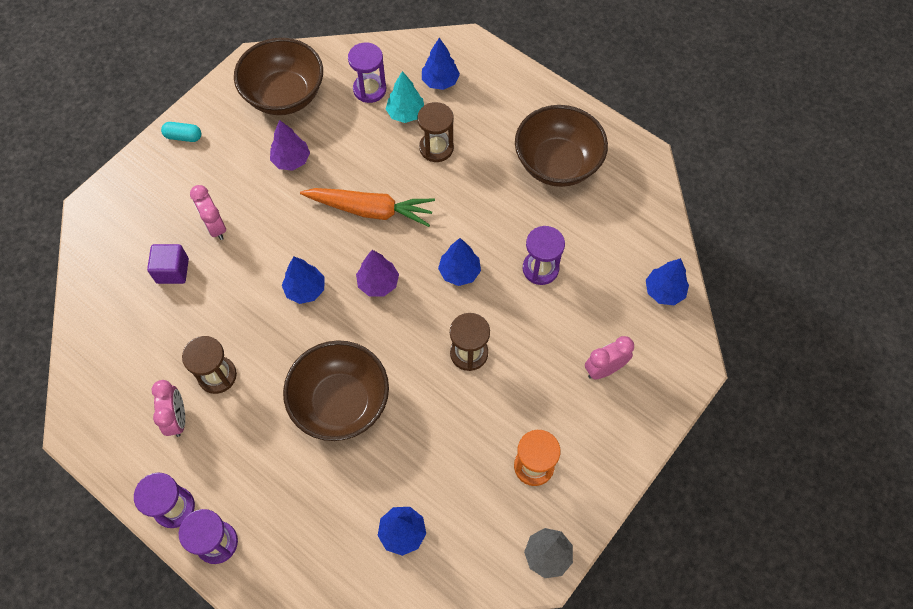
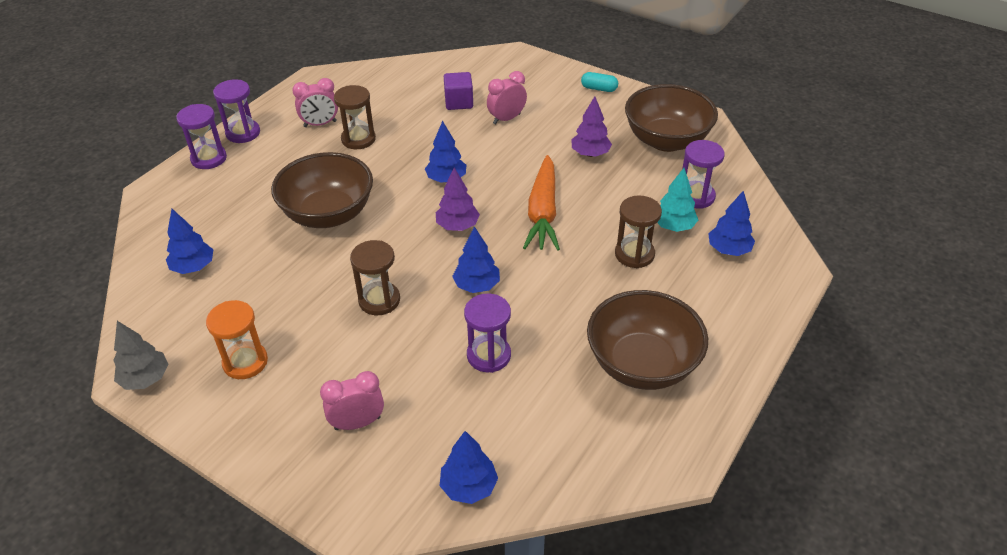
camera: 85 degrees right, 20 degrees down
(183, 136) = (599, 89): turquoise capsule -> turquoise capsule turned 75 degrees counterclockwise
(604, 369) = (357, 423): pink clock -> pink clock turned 75 degrees counterclockwise

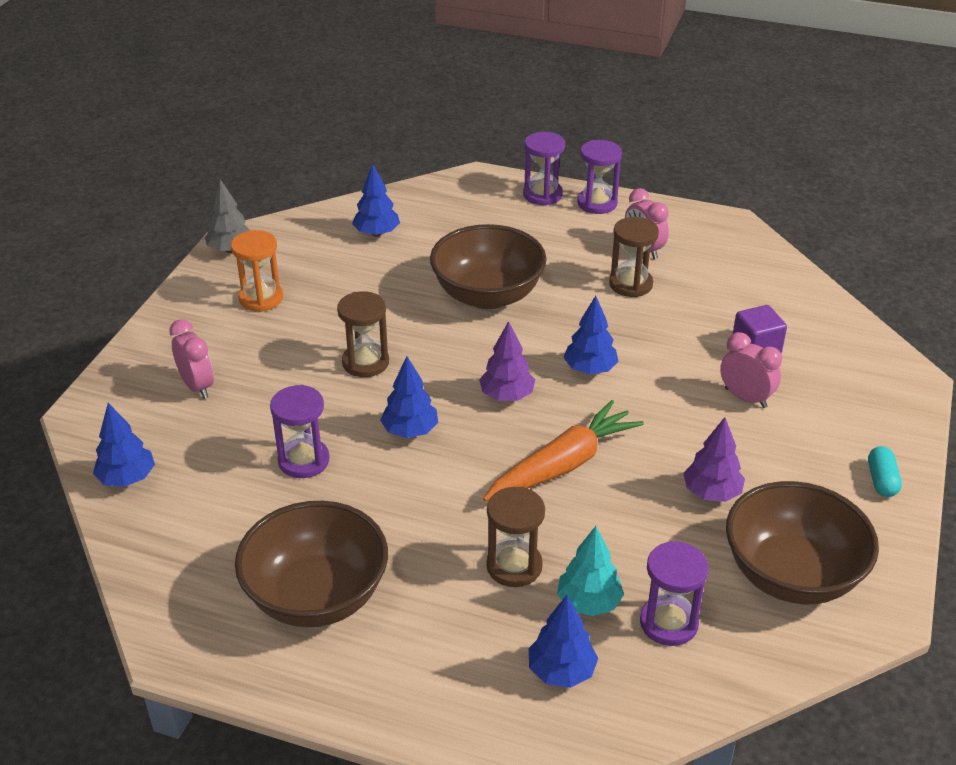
camera: 75 degrees right, 5 degrees down
(543, 212) = (563, 465): orange carrot -> orange carrot turned 150 degrees clockwise

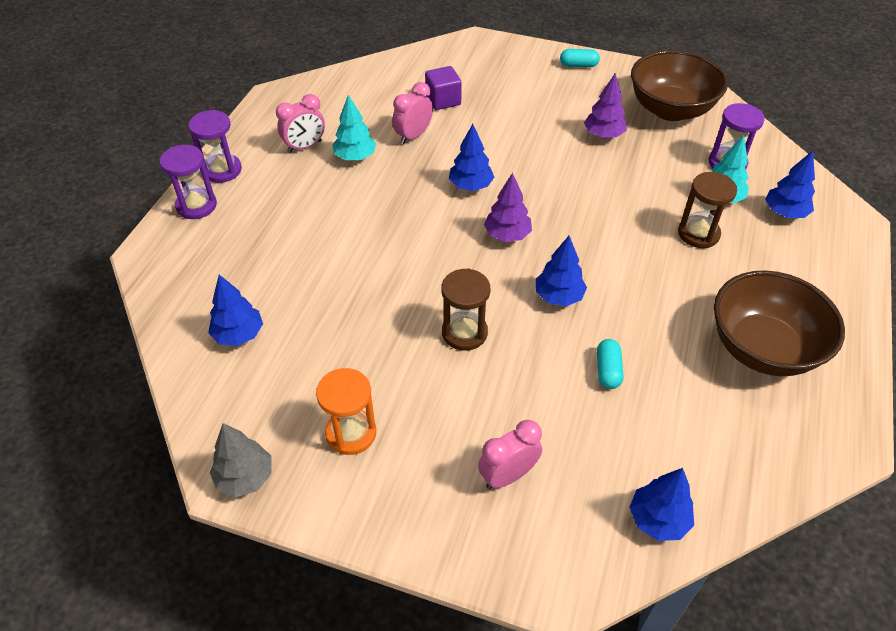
camera: 90 degrees left, 10 degrees up
(304, 460) = (608, 370): purple hourglass -> turquoise capsule
(487, 295) = (362, 246): brown bowl -> none
(563, 465) = (587, 205): orange carrot -> none
(630, 284) = (355, 157): brown hourglass -> turquoise tree
(745, 398) = (501, 111): pink clock -> pink clock (413, 136)

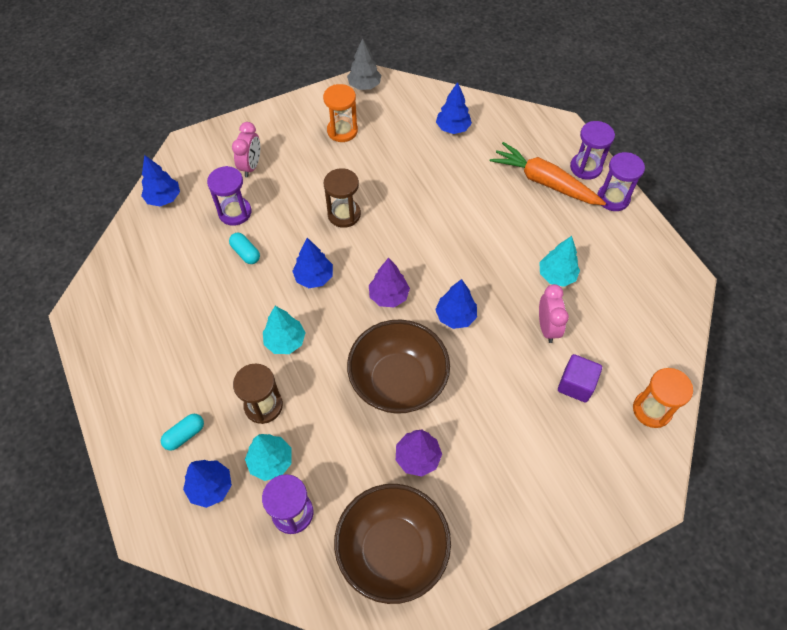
camera: 135 degrees right, 10 degrees up
(248, 221) = (544, 182): none -> orange carrot
(304, 146) = (598, 256): pink clock -> none
(415, 63) = (652, 410): none -> orange hourglass
(578, 65) = (528, 544): turquoise capsule -> turquoise capsule (185, 435)
(581, 427) = (235, 212): none -> purple hourglass
(637, 265) = (285, 341): none -> turquoise tree
(762, 348) = (162, 338): brown bowl -> brown bowl (398, 381)

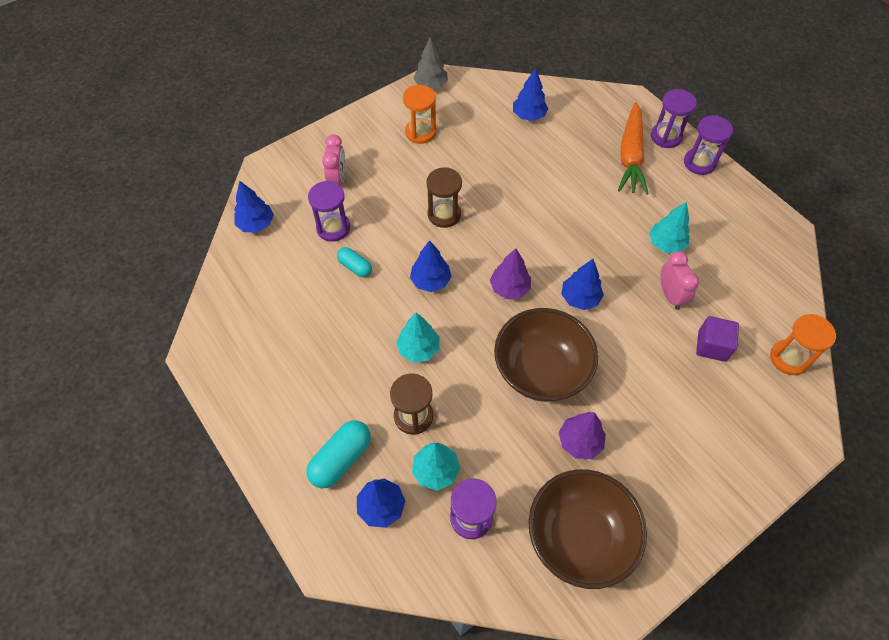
camera: 10 degrees left, 0 degrees up
(185, 435) = (341, 459): turquoise capsule -> turquoise capsule, size x1.62
(544, 182) = (630, 156): orange carrot -> orange carrot turned 105 degrees counterclockwise

